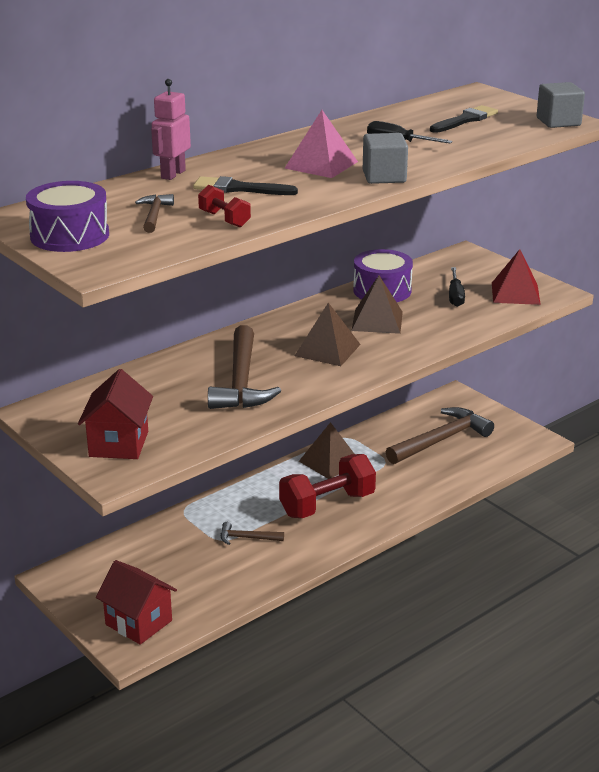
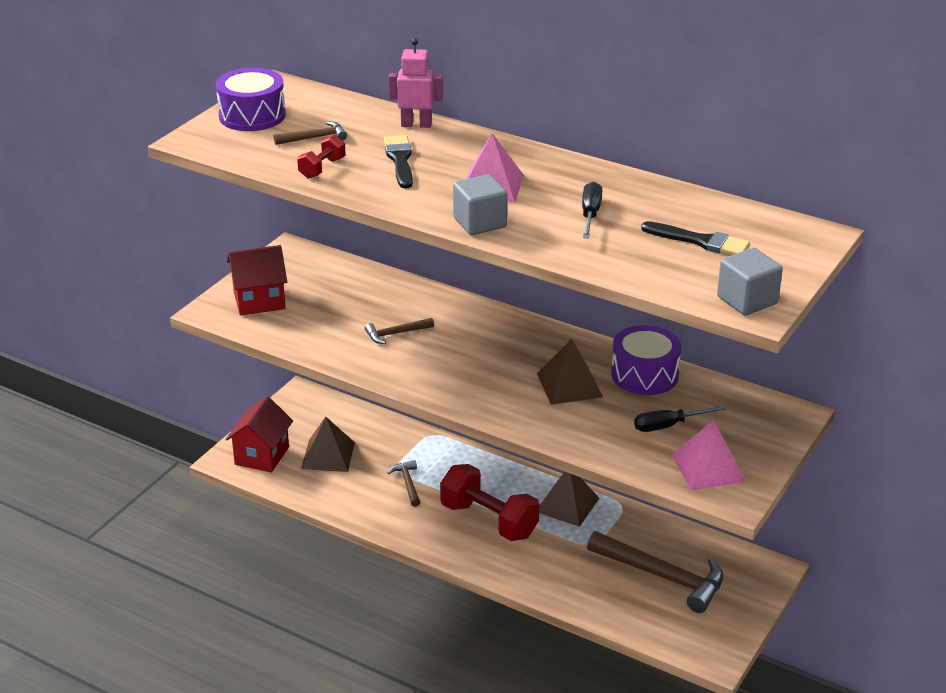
camera: 70 degrees right, 5 degrees up
(241, 381) = (396, 334): brown hammer -> brown hammer, size x0.48
(327, 350) = (486, 367): brown pyramid -> brown pyramid (328, 455)
(515, 293) = (708, 468): red pyramid -> pink pyramid

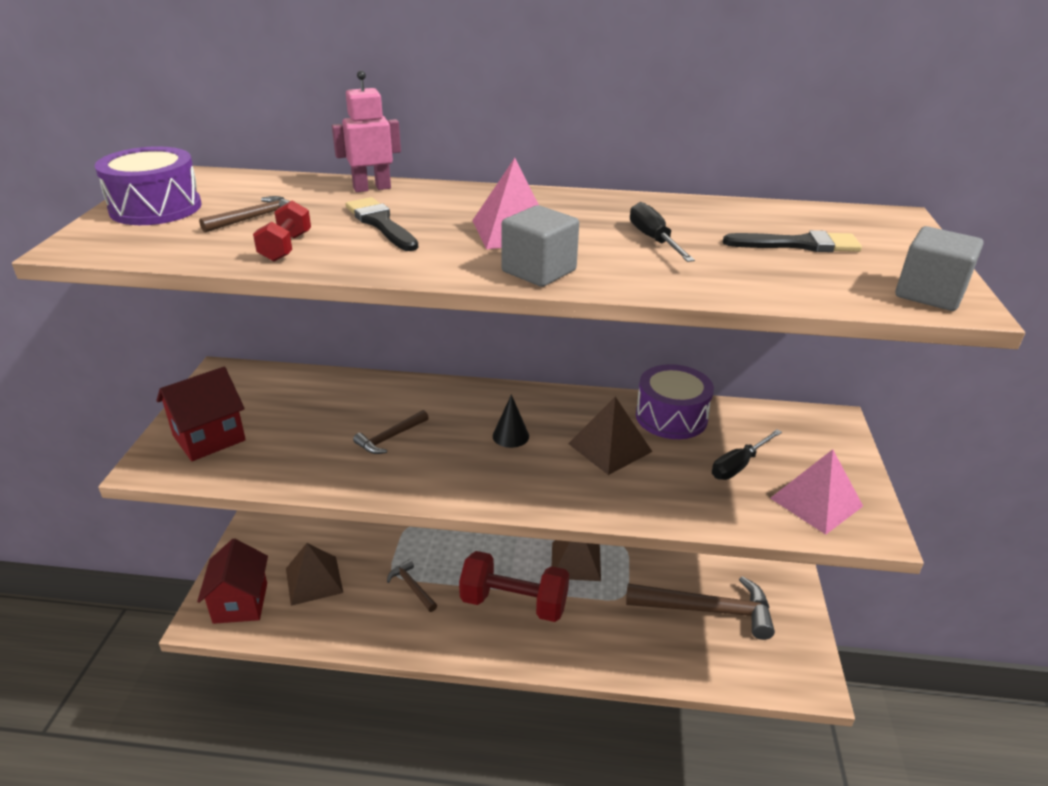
camera: 25 degrees left, 0 degrees up
(493, 356) = (510, 436): none -> black cone

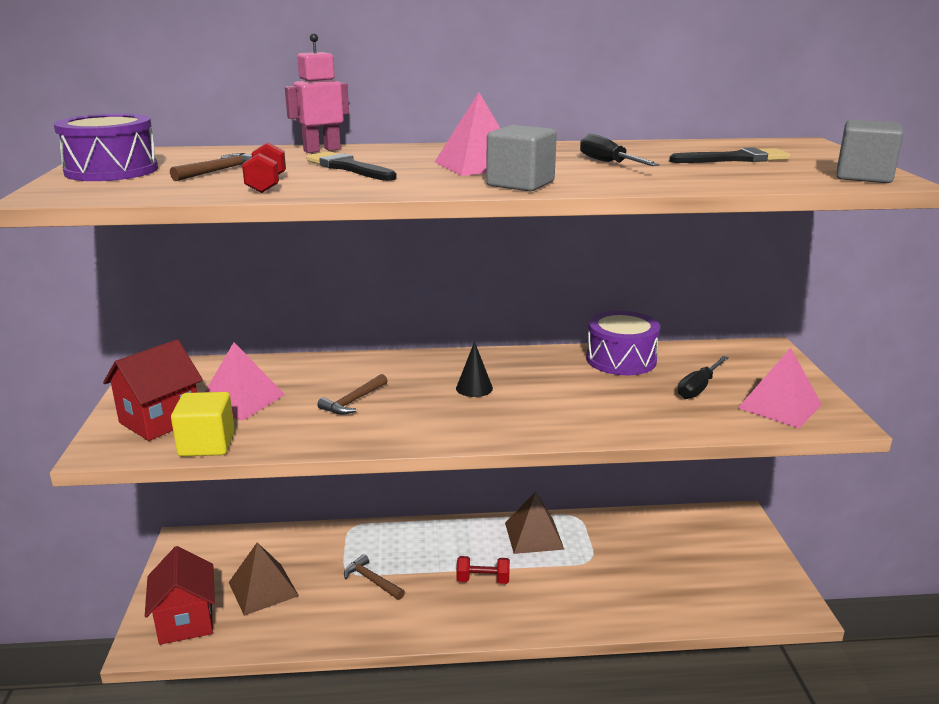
camera: 10 degrees left, 10 degrees down
(241, 473) = (207, 444): none -> yellow cube
(288, 422) = (241, 400): none -> pink pyramid
(514, 603) = (483, 580): red dumbbell -> red dumbbell, size x0.49
(609, 447) = (573, 387): brown pyramid -> none
(707, 610) = (675, 559): brown hammer -> none

